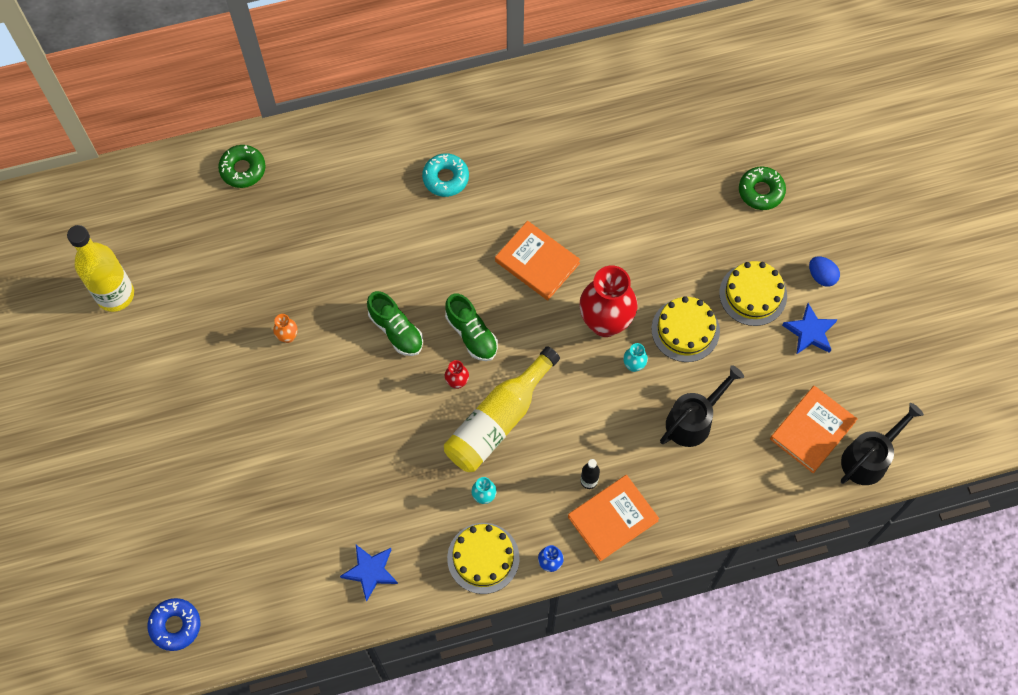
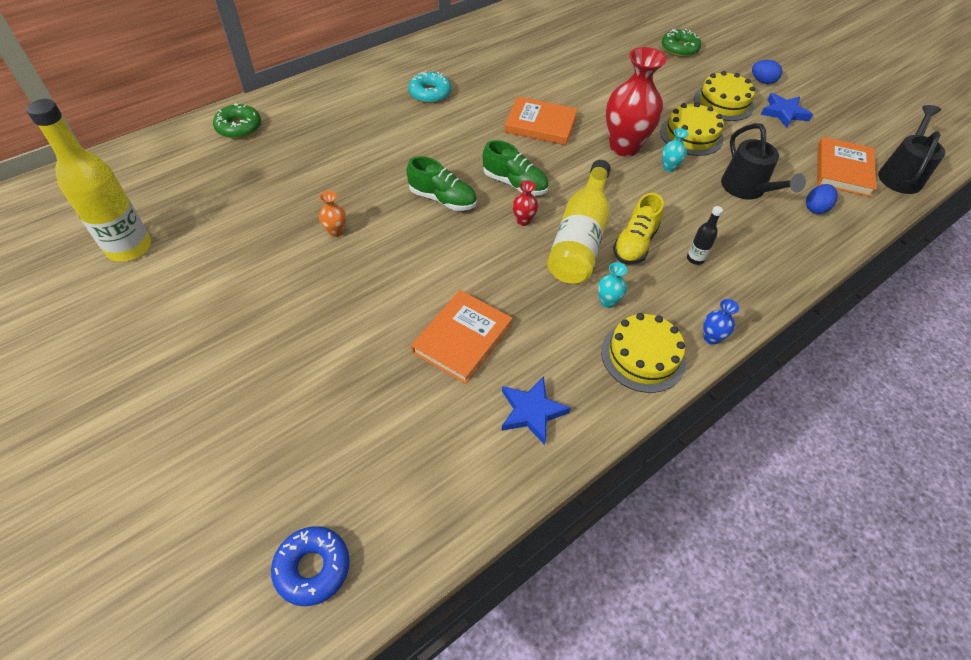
camera: 25 degrees left, 15 degrees down
(544, 445) = (635, 244): none -> yellow shoe
(612, 519) = (739, 281): orange book -> orange book (462, 338)
(694, 420) = (747, 189): black watering can -> black watering can turned 135 degrees clockwise
(745, 467) = (815, 208): none -> blue egg

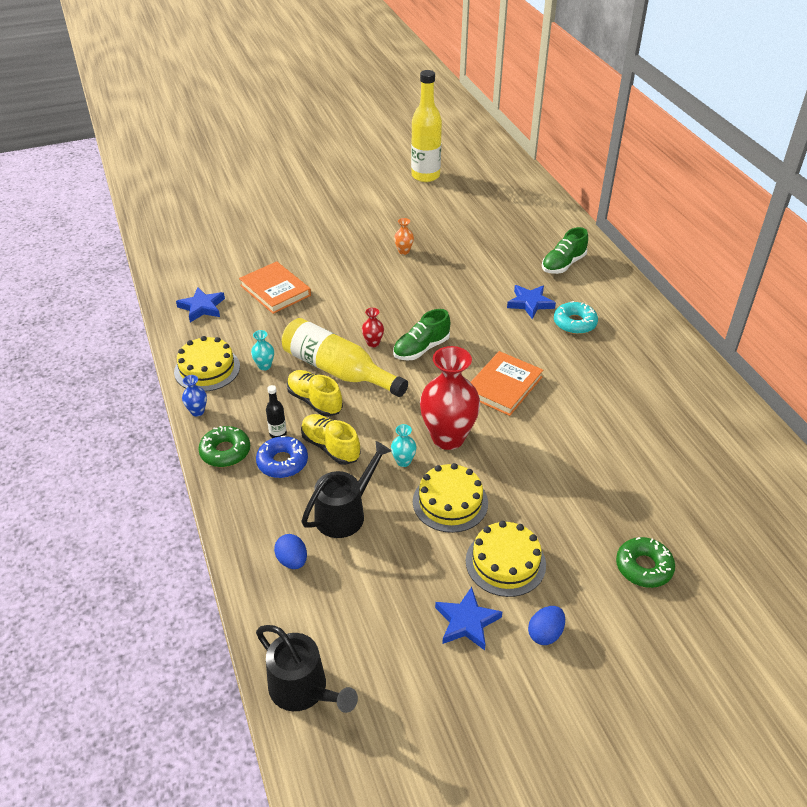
camera: 110 degrees right, 10 degrees down
(239, 127) = (545, 219): green donut -> green donut (225, 452)
(312, 568) = (172, 222): blue donut -> blue donut (282, 462)
(408, 122) = (530, 303): none -> blue star
(442, 199) = (418, 305): green shoe -> green shoe (563, 264)
(685, 216) = (330, 447): none -> yellow shoe
(747, 189) = (345, 513): black watering can -> black watering can turned 135 degrees clockwise
(842, 170) = (338, 626): orange book -> none

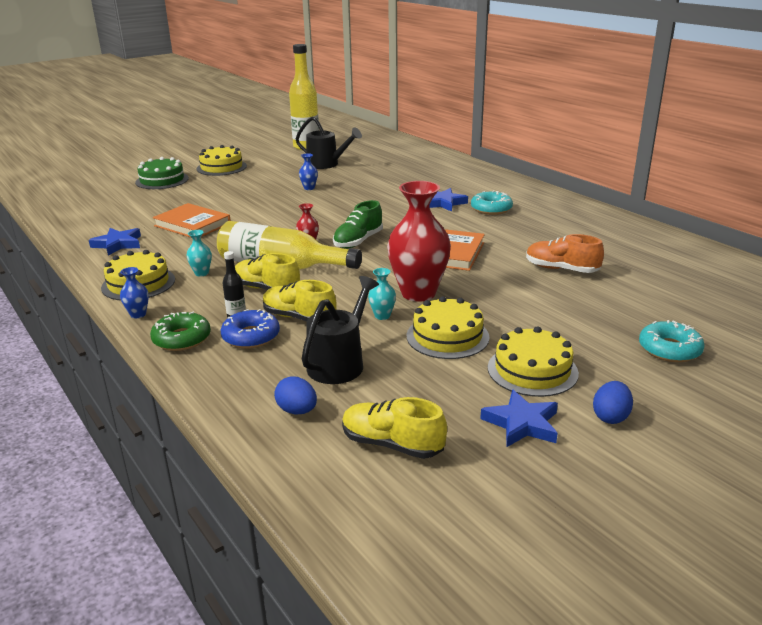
camera: 15 degrees left, 15 degrees down
(265, 210) = (162, 180): none -> green cake
(304, 690) = (365, 524): black watering can -> black watering can (327, 164)
(328, 198) = (221, 167): none -> yellow cake
(353, 617) = (392, 444): none -> yellow shoe
(404, 251) = (309, 188): orange vase -> blue vase
(563, 264) = (458, 179): green shoe -> none
(600, 433) = (561, 269): none -> orange shoe
(643, 567) = (669, 349): green donut -> turquoise donut

